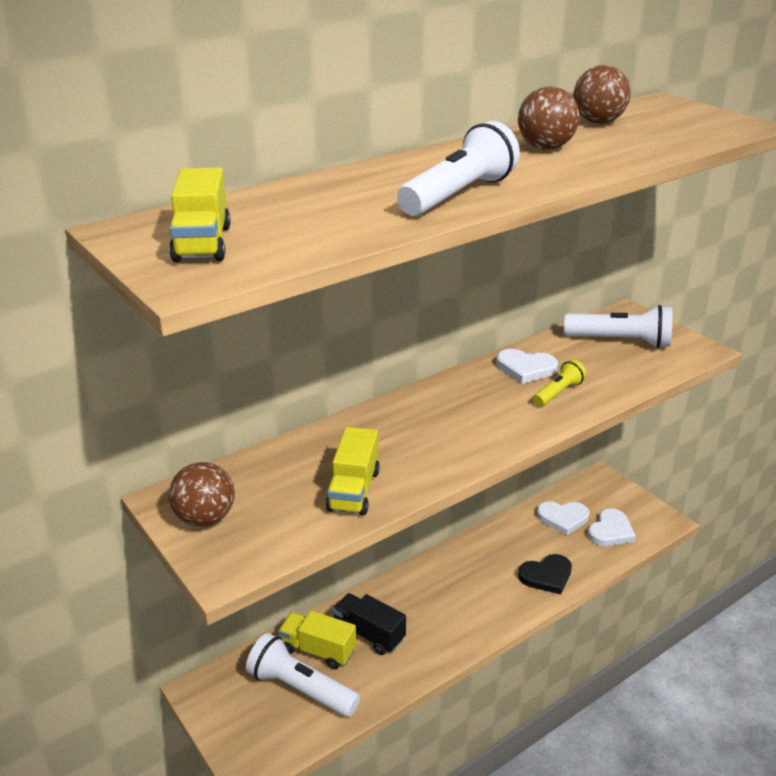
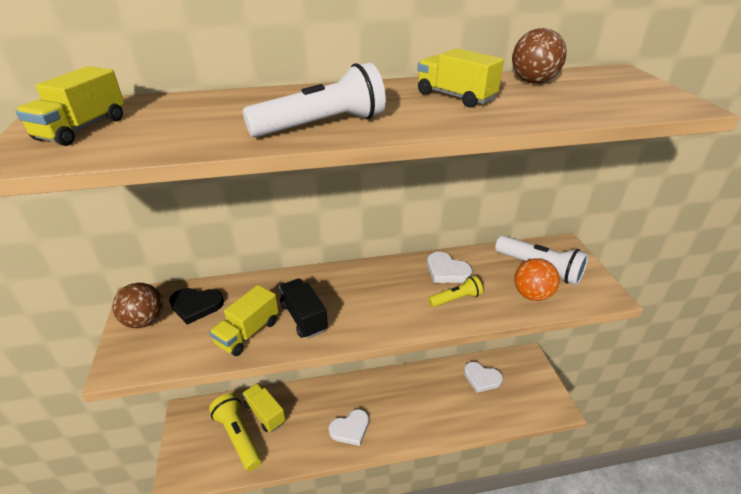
camera: 25 degrees right, 5 degrees up
(300, 688) = (238, 436): white flashlight -> yellow flashlight
(369, 634) = (301, 415): black truck -> black truck (304, 317)
(545, 148) = (455, 97): brown ball -> yellow truck
(546, 576) = (443, 419): black heart -> black heart (196, 306)
(610, 531) = (511, 401): white heart -> white heart (350, 429)
(631, 368) = (532, 295): none -> orange ball

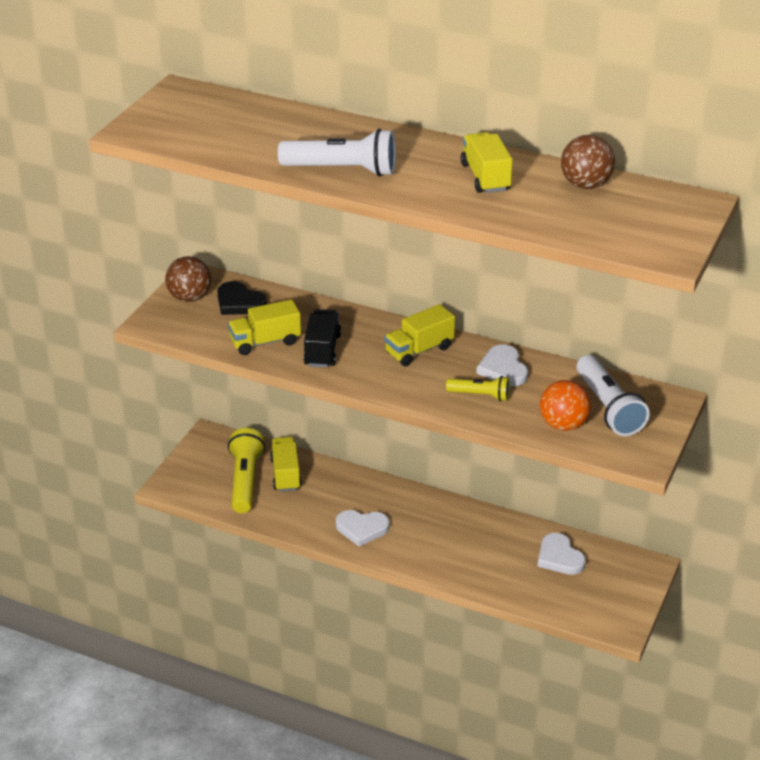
camera: 35 degrees right, 0 degrees up
(82, 129) = (183, 117): yellow truck -> yellow truck (419, 350)

